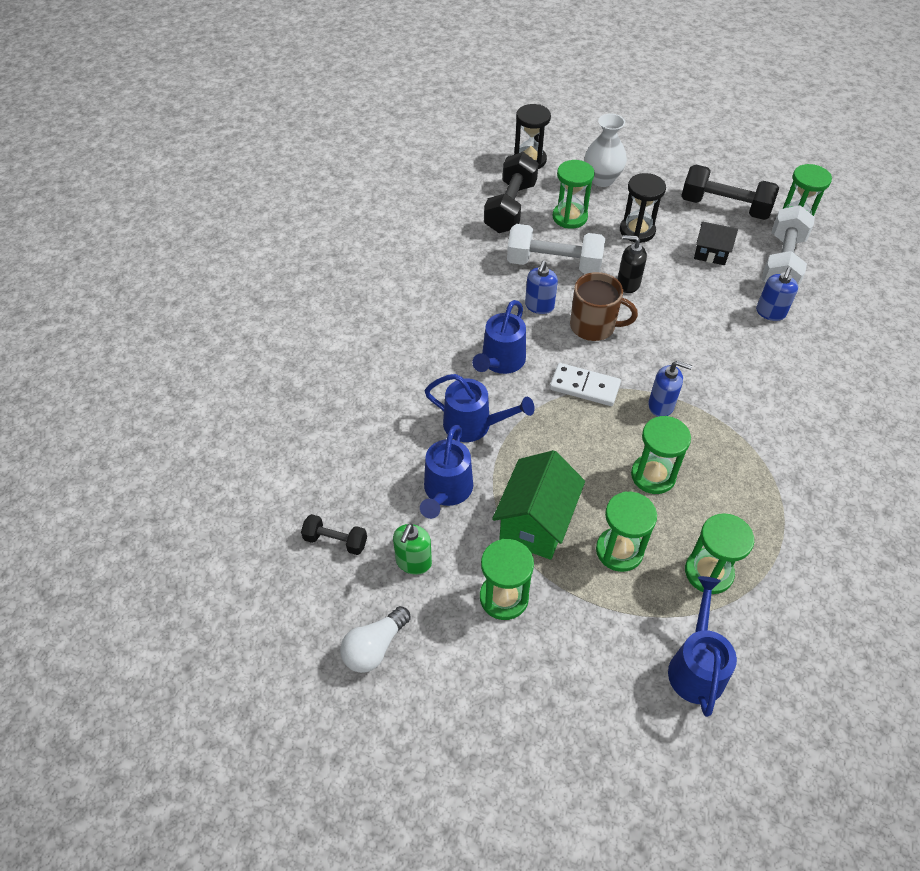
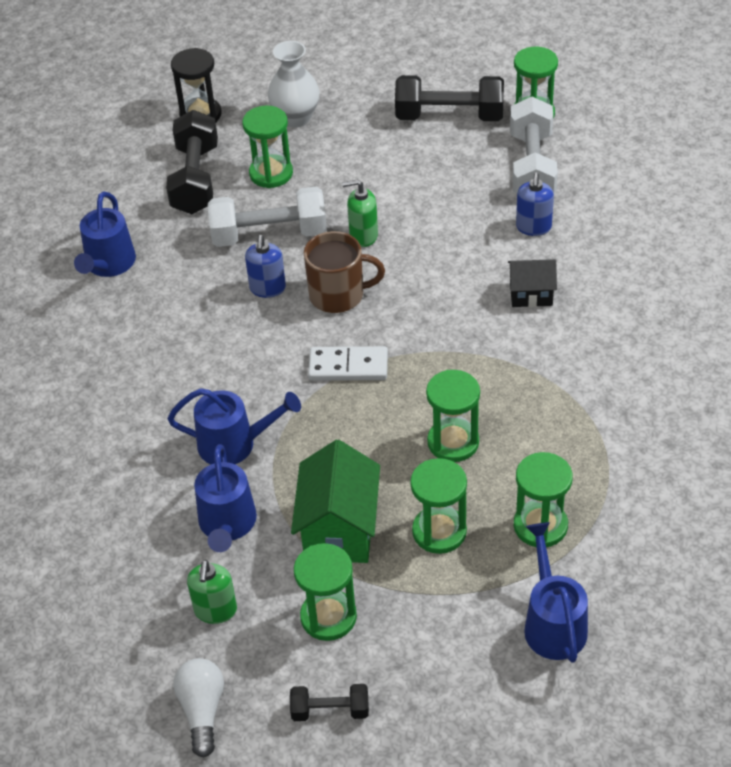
camera: 15 degrees left, 5 degrees down
(335, 541) = (118, 615): black dumbbell -> black dumbbell (330, 710)
(374, 647) = (202, 710): white light bulb -> white light bulb turned 150 degrees clockwise
(500, 362) = (242, 365): blue watering can -> blue watering can (108, 265)
(628, 284) = (363, 235): black soap dispenser -> green soap dispenser
(637, 231) = (356, 170): black hourglass -> none
(661, 405) = (440, 364): blue soap dispenser -> none
(711, 254) = (448, 176): black house -> black house (531, 294)

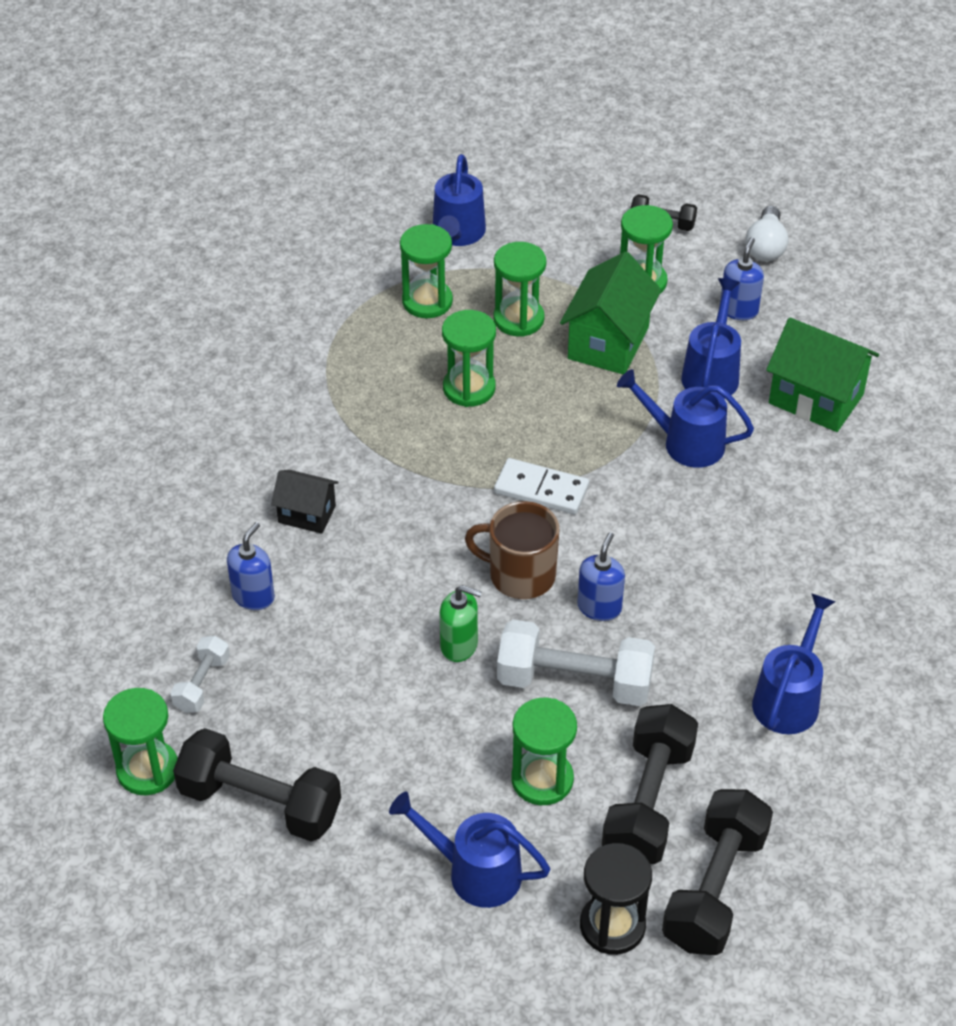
camera: 165 degrees left, 0 degrees up
(119, 525) = (816, 399): none -> green house
(141, 147) = (714, 888): none -> black dumbbell
(215, 610) = (739, 310): green soap dispenser -> blue soap dispenser
(296, 118) = (474, 872): white vase -> blue watering can
(532, 166) = (202, 684): white dumbbell -> white dumbbell, size x0.52

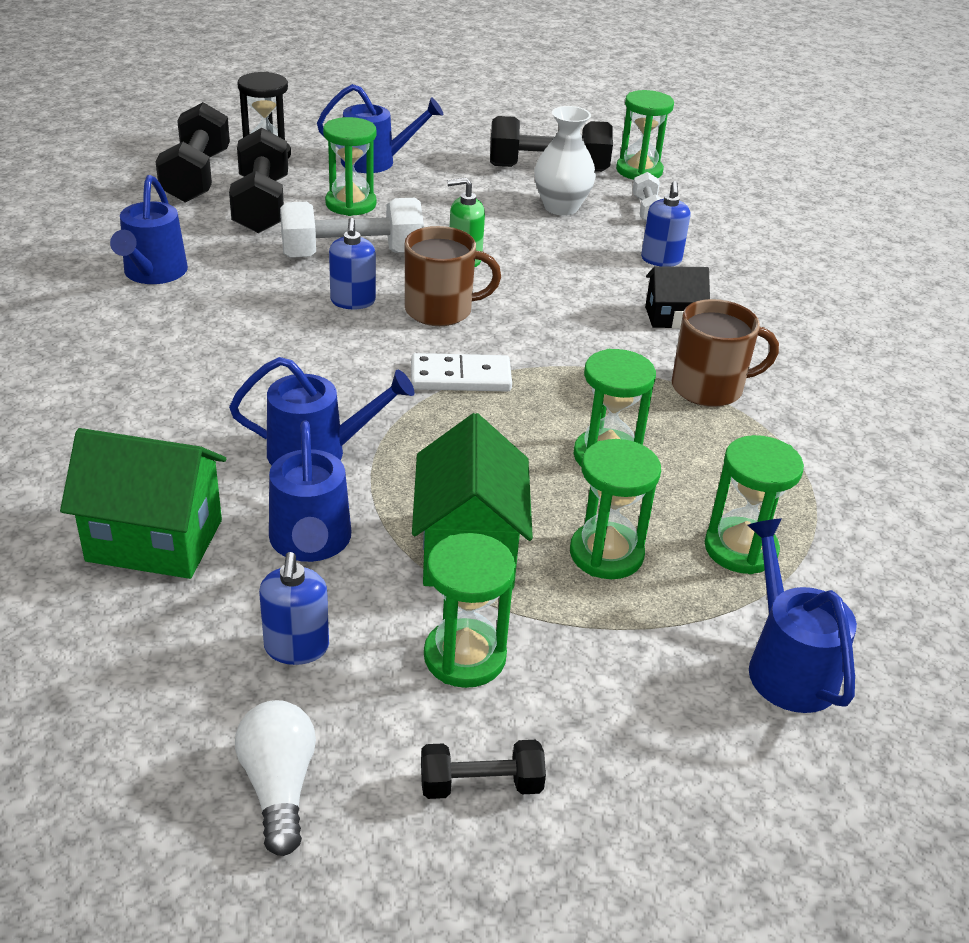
camera: 155 degrees right, 10 degrees down
(298, 714) = (561, 207): none -> white vase
(339, 429) = (709, 388): none -> brown mug

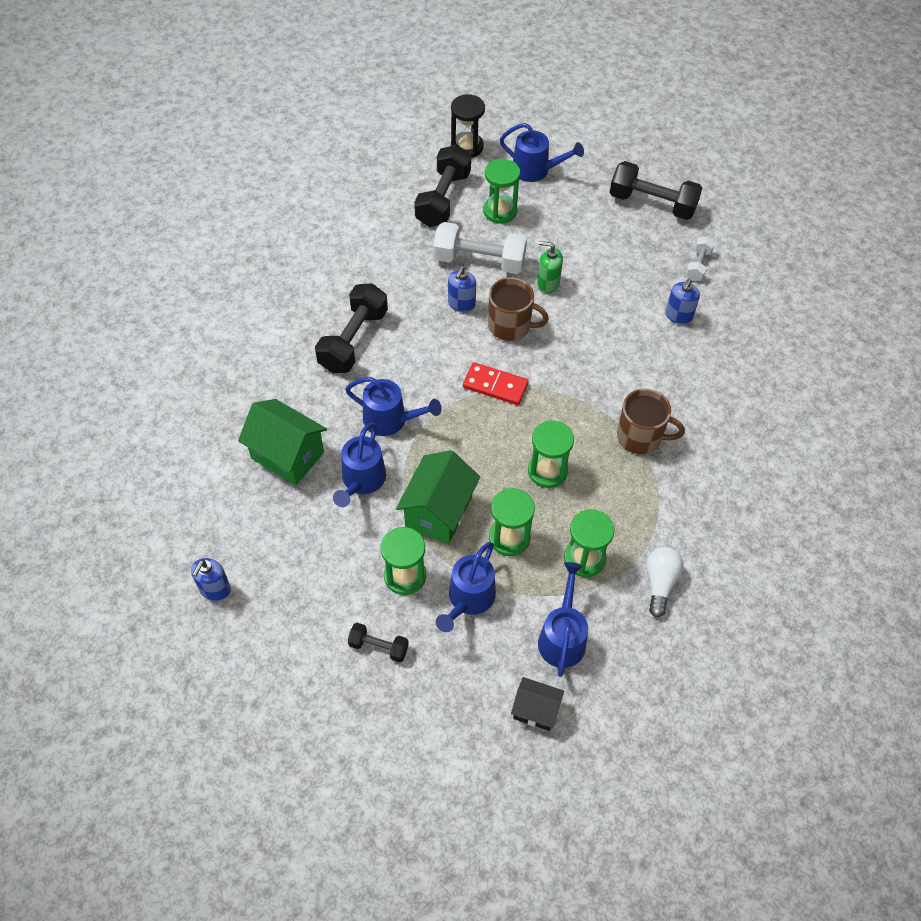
camera: 25 degrees right, 20 degrees up
(153, 274) = (355, 249): blue watering can -> blue watering can (468, 600)
(197, 176) = (413, 160): black dumbbell -> black dumbbell (353, 340)
(279, 786) = (291, 615): white light bulb -> white light bulb (660, 583)
(296, 648) = (329, 543): blue soap dispenser -> blue soap dispenser (215, 589)
(460, 377) = (495, 385): white domino -> red domino
(561, 207) = (639, 247): white vase -> none
(639, 171) = (717, 221): green hourglass -> none
(672, 317) = (653, 371): black house -> black house (535, 710)

